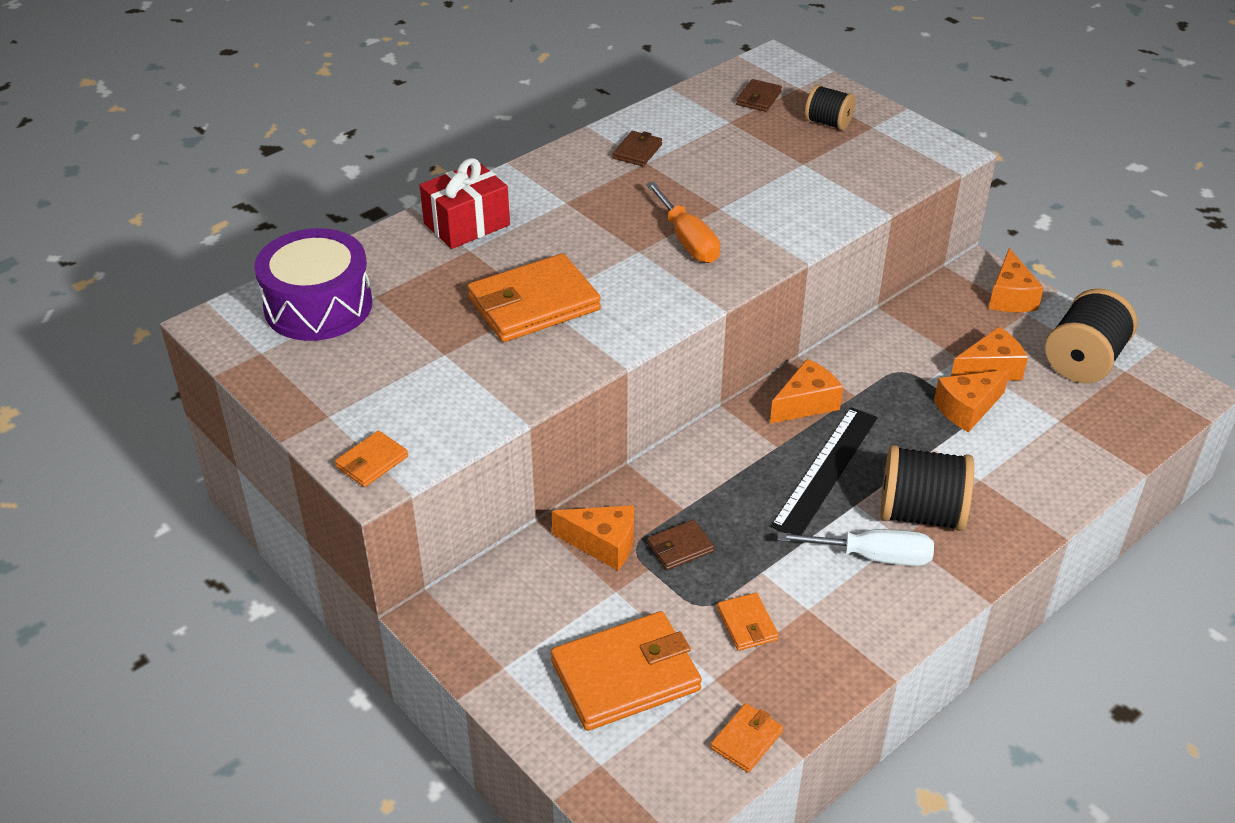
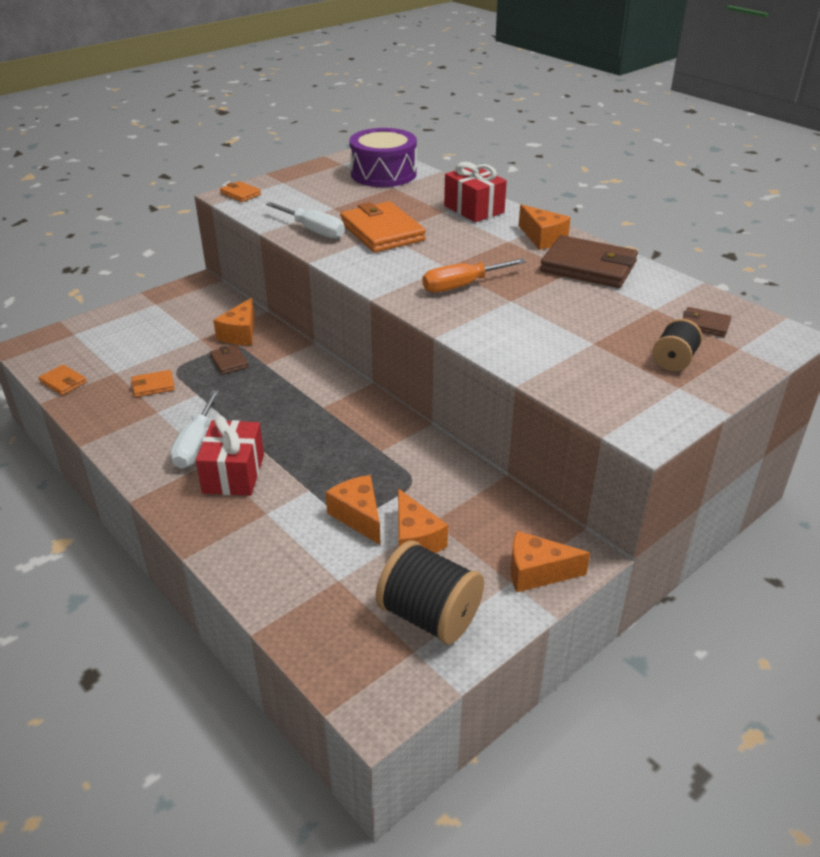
camera: 90 degrees right, 5 degrees down
(525, 369) = (313, 231): none -> white screwdriver
(625, 675) = (131, 341): orange wallet -> none
(637, 151) = (588, 267): brown wallet -> brown wallet, size x2.10
(806, 403) = (371, 423): orange cheese -> orange cheese (542, 238)
(826, 470) = (292, 428): black ruler -> none
(921, 513) = (234, 474): black spool -> red gift

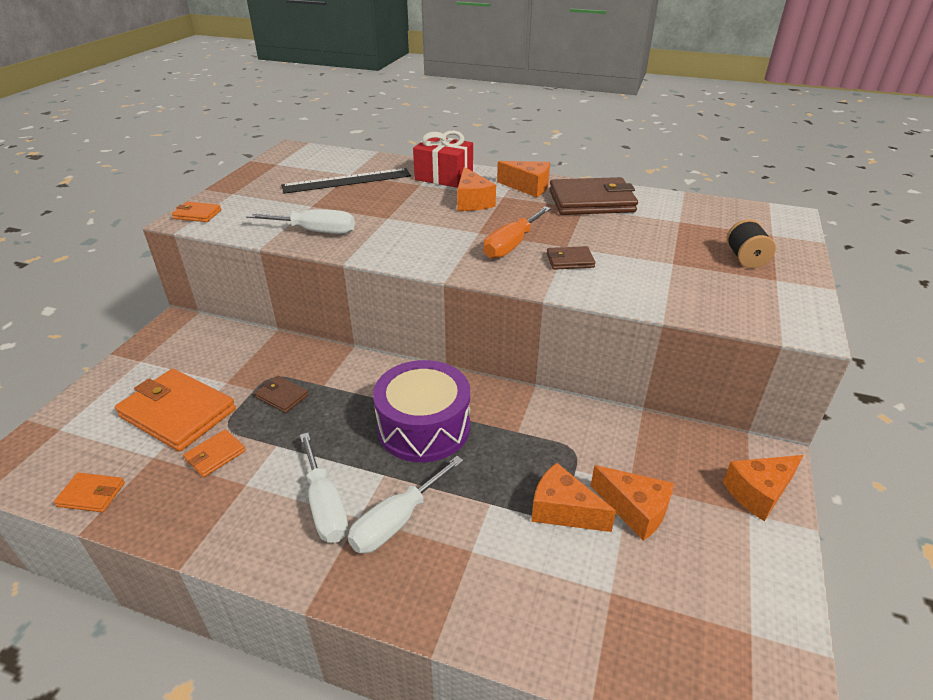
camera: 30 degrees left, 0 degrees up
(234, 474) = (397, 521): red gift -> white screwdriver
(240, 334) = (268, 362): orange cheese -> orange cheese (472, 202)
(382, 232) = (384, 216): orange wallet -> orange wallet (178, 413)
(383, 174) = (327, 164): purple drum -> purple drum (424, 427)
(384, 193) = (347, 181): none -> black ruler
(429, 616) = (725, 586): black spool -> none
(705, 324) = (728, 223): brown wallet -> brown wallet (570, 260)

